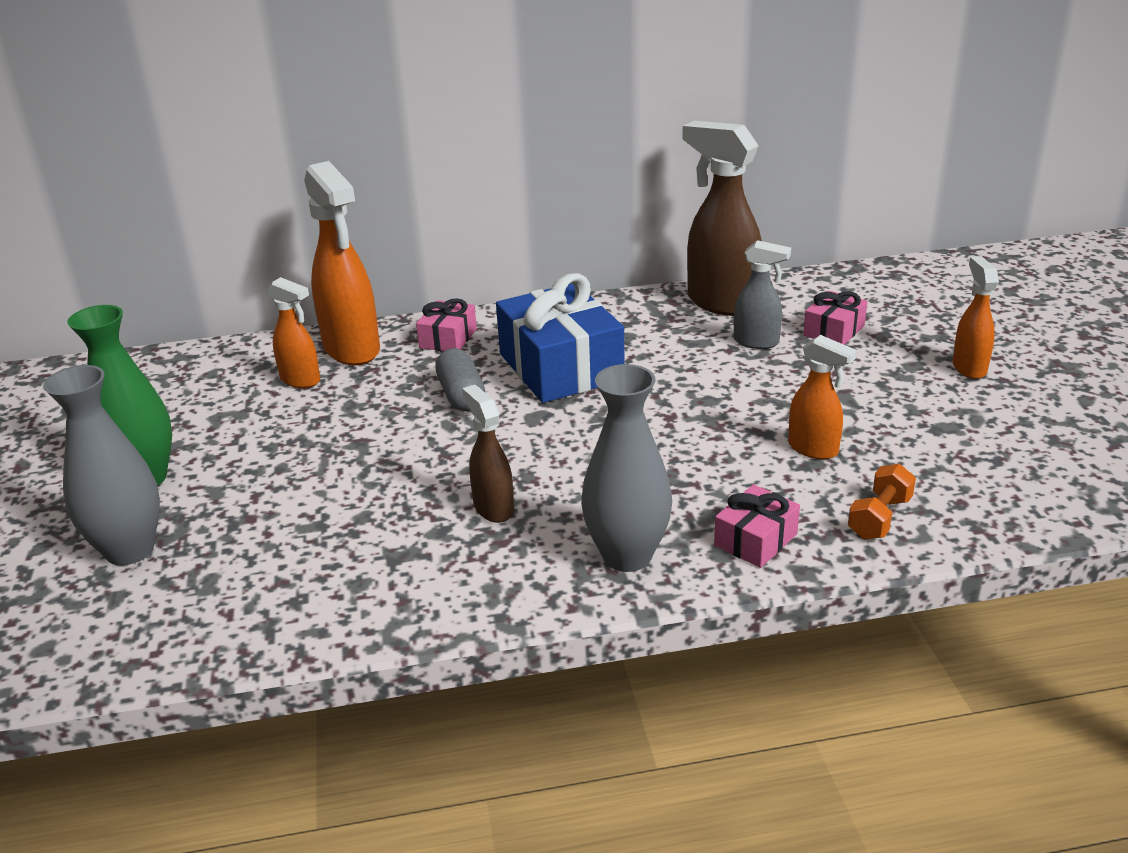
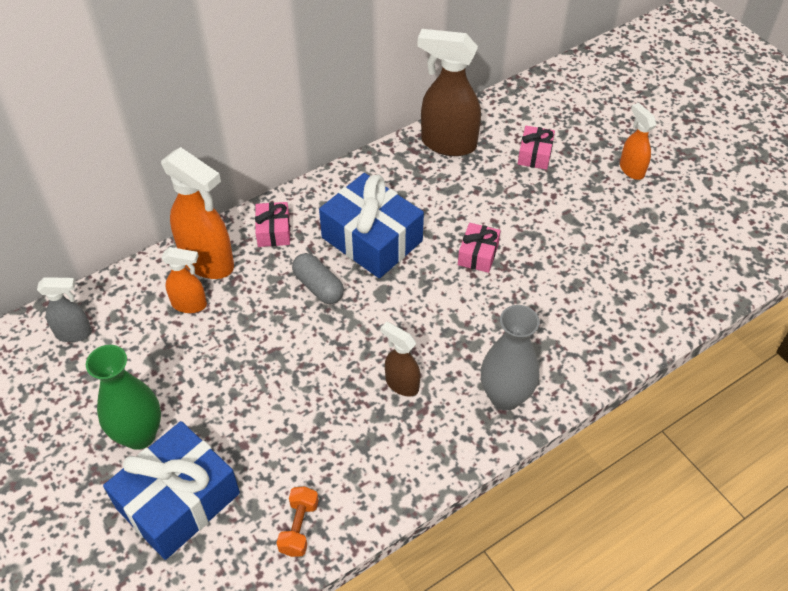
camera: 25 degrees left, 20 degrees up
(129, 550) = (178, 500): grey vase -> blue gift
(755, 540) = (573, 359): pink gift -> pink gift (478, 254)
(757, 342) = (491, 179): grey spray bottle -> grey spray bottle (74, 333)
(813, 449) = (571, 271): orange spray bottle -> none
(879, 518) = (633, 319): orange dumbbell -> orange dumbbell (299, 527)

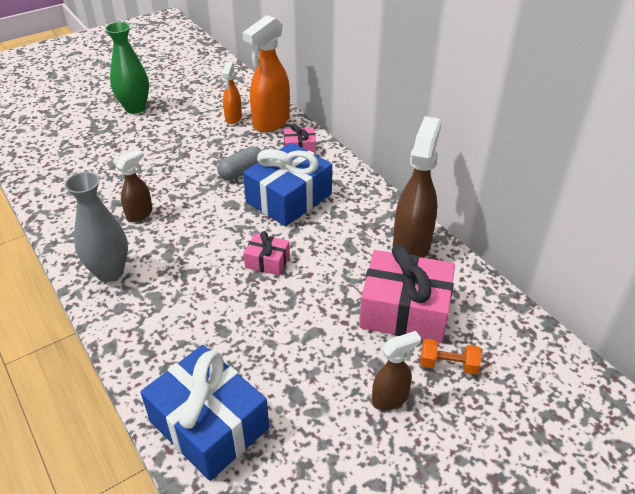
camera: 90 degrees right, 10 degrees down
(74, 333) = (217, 80): grey spray bottle -> none
(178, 500) = (83, 124): blue gift -> blue gift (209, 424)
(299, 527) = (43, 170): orange dumbbell -> orange dumbbell (448, 365)
(535, 154) = (405, 311): pink gift -> pink gift, size x2.04
(631, 169) = (390, 399): orange spray bottle -> brown spray bottle

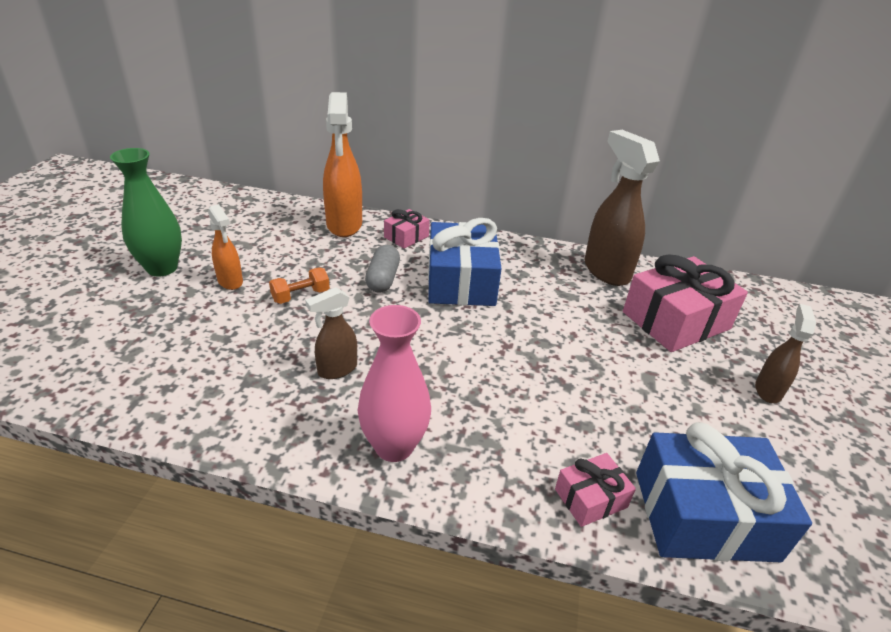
camera: 45 degrees left, 5 degrees down
(110, 272) = (394, 446): grey vase -> pink vase
(140, 214) = (337, 370): brown spray bottle -> brown spray bottle turned 120 degrees counterclockwise
(233, 118) = (299, 235): orange spray bottle -> orange spray bottle (230, 281)
(267, 261) = (526, 343): pink gift -> pink gift (591, 498)
(448, 365) = (756, 341): orange dumbbell -> orange dumbbell (301, 296)

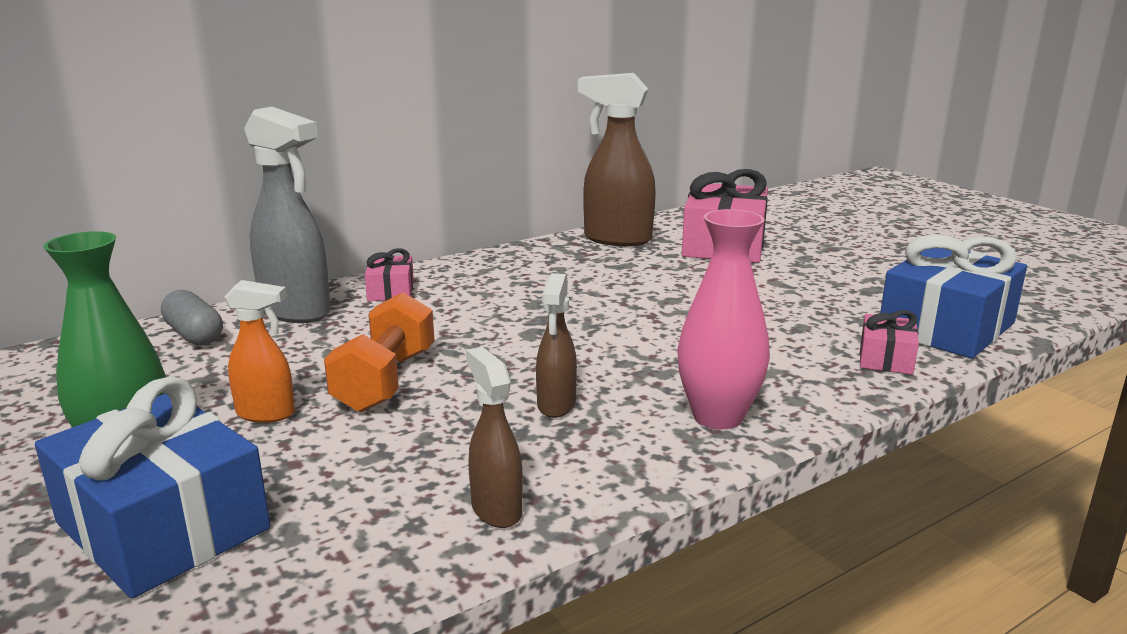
camera: 45 degrees left, 15 degrees down
(301, 296) = (385, 381): orange dumbbell -> orange dumbbell, size x1.71
(344, 225) = (296, 311): orange spray bottle -> grey spray bottle
(383, 279) = (443, 328): grey capsule -> grey capsule (194, 335)
(461, 281) = (519, 296): blue gift -> blue gift (162, 526)
(768, 390) = (846, 253): brown spray bottle -> brown spray bottle (496, 509)

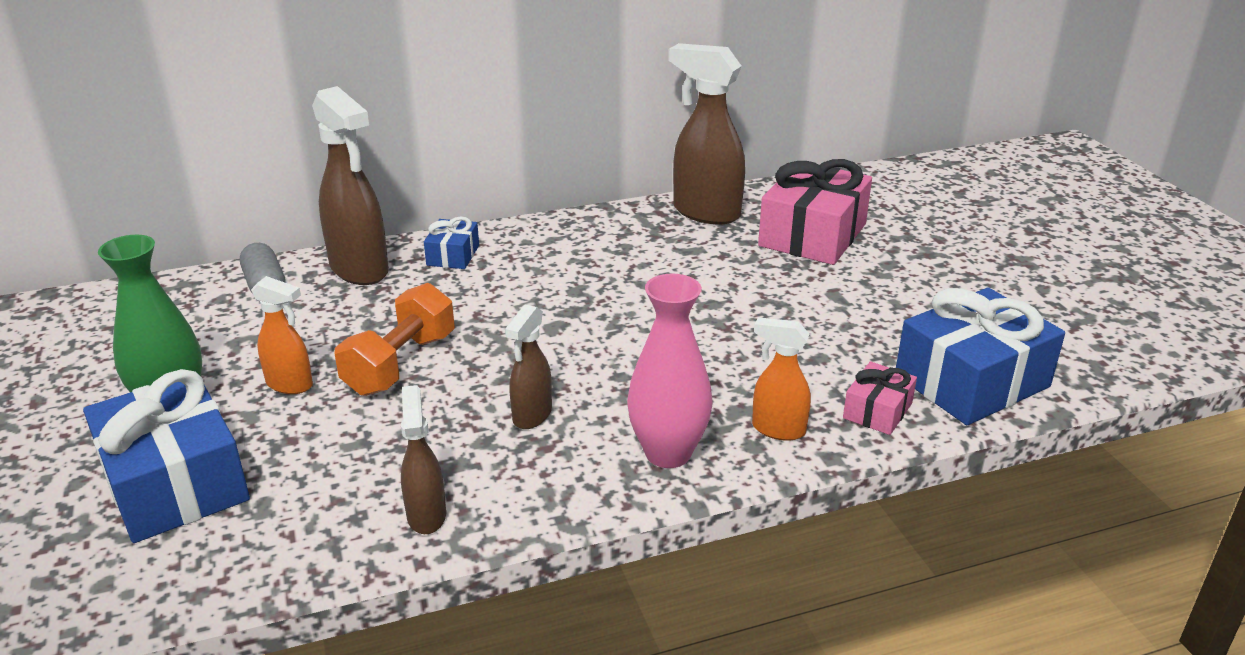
camera: 15 degrees right, 10 degrees up
(296, 311) = (360, 270): grey spray bottle -> brown spray bottle
(390, 291) = (453, 255): pink gift -> blue gift
(808, 384) = (777, 429): none -> orange spray bottle

